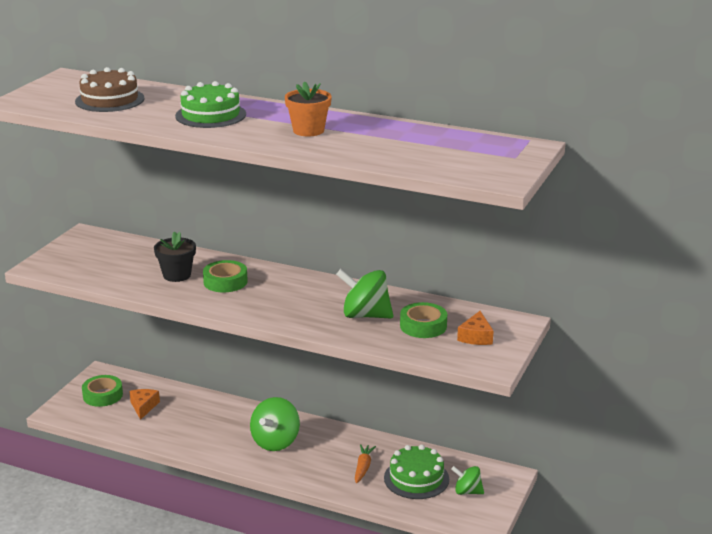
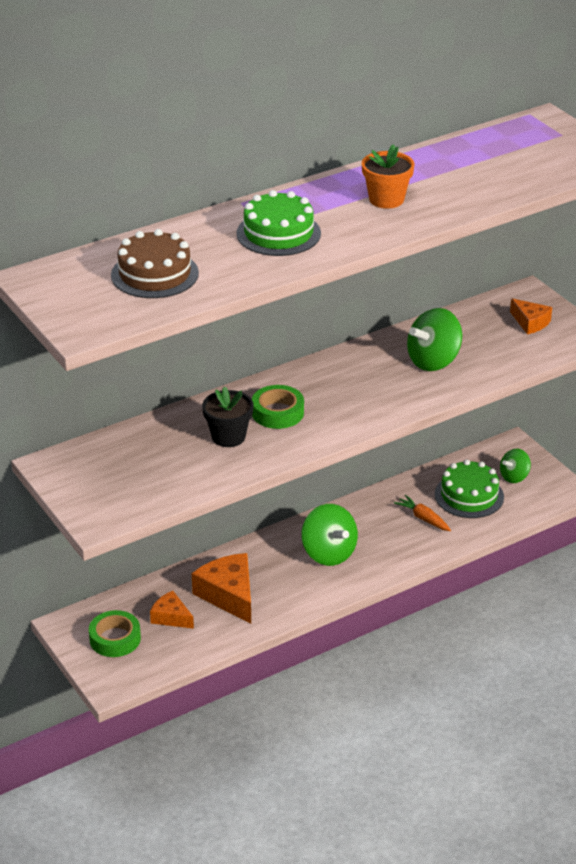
camera: 55 degrees left, 10 degrees up
(188, 419) = (229, 595): none -> orange cheese
(423, 326) = (484, 340): green tape -> none

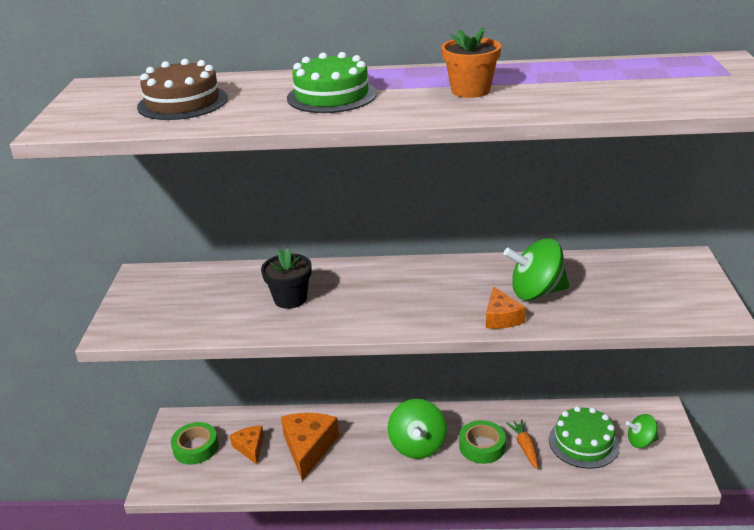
camera: 35 degrees right, 5 degrees down
(277, 413) = (351, 292): green tape -> green tape (482, 446)
(530, 323) = (668, 286): orange cheese -> orange cheese (501, 317)

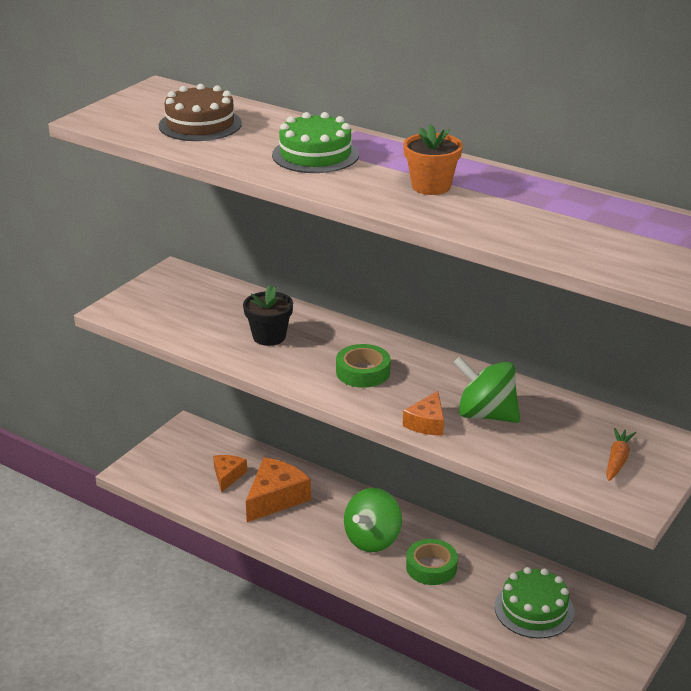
camera: 30 degrees right, 0 degrees up
(196, 447) = (184, 456): green tape -> green tape (363, 372)
(525, 447) = (471, 586): orange carrot -> orange carrot (617, 460)
(641, 441) = (594, 635): green spinning top -> none

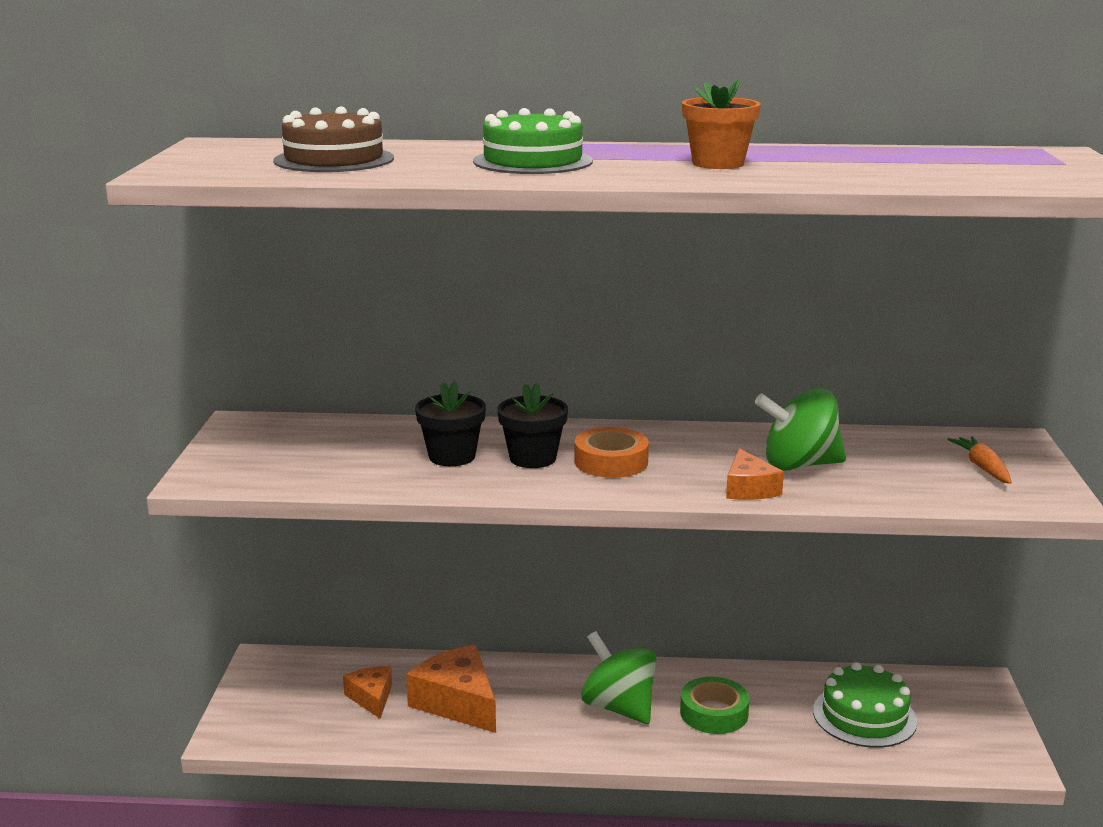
camera: 30 degrees left, 10 degrees down
(275, 498) = (457, 702): orange cheese -> orange cheese turned 45 degrees counterclockwise
(317, 353) = (533, 458): none -> black flower pot
(363, 372) = (611, 462): green tape -> orange tape
(372, 539) = (618, 707): green spinning top -> green spinning top turned 135 degrees clockwise

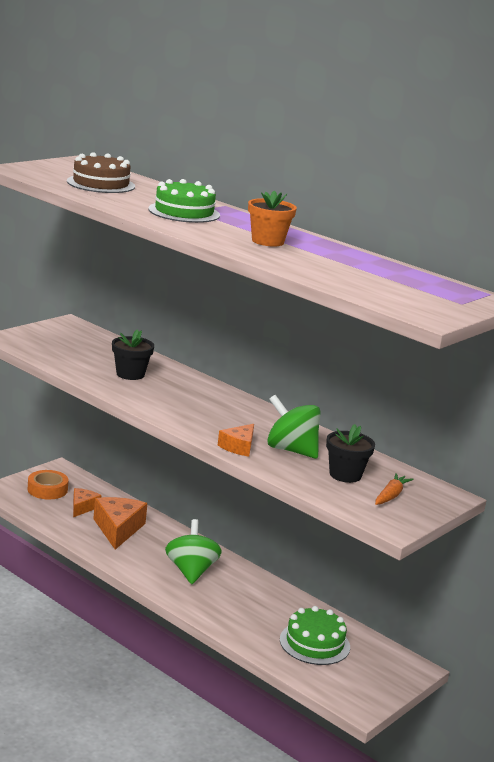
camera: 35 degrees right, 0 degrees up
(533, 458) = (165, 390): black flower pot -> black flower pot (345, 475)
(611, 462) = (199, 408): orange tape -> orange tape (47, 489)
(714, 713) = (235, 599): green tape -> none

